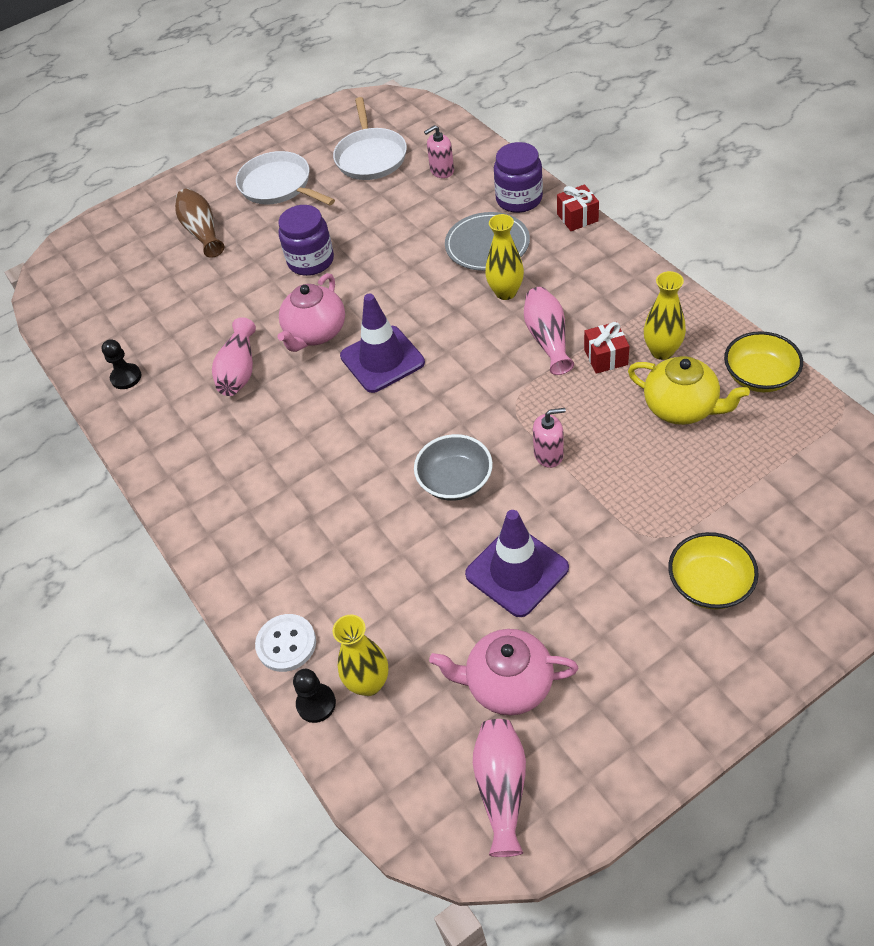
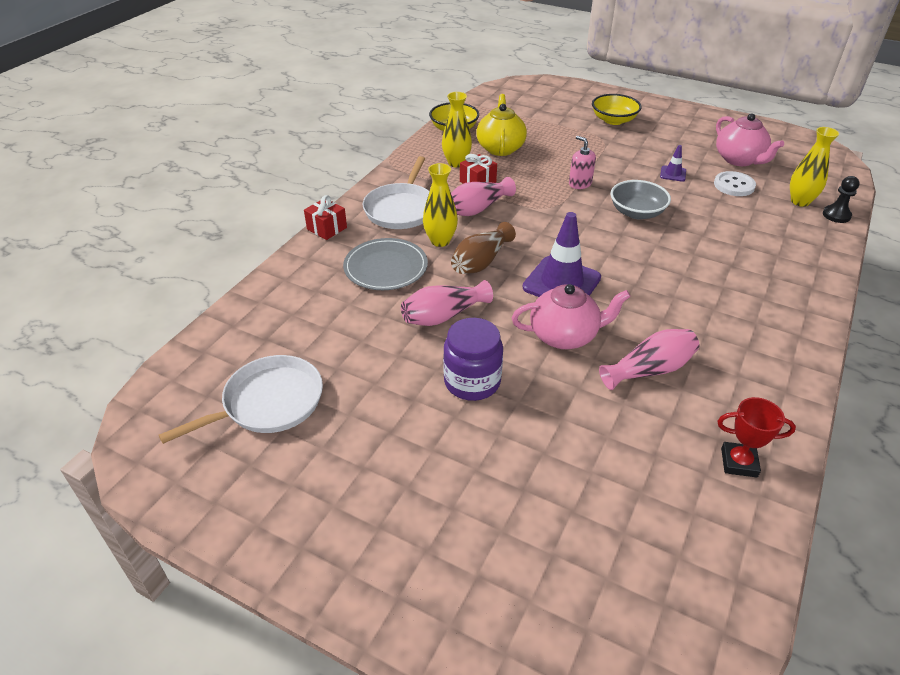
camera: 125 degrees left, 10 degrees down
(126, 377) = (739, 462): black pawn -> red trophy
(202, 231) = (479, 520): brown vase -> brown vase (481, 262)
(278, 185) = (354, 476): white pan -> white pan (401, 209)
(286, 644) = (823, 240): white button -> white button (734, 185)
(442, 170) = (281, 332): pink soap dispenser -> none
(501, 788) = (789, 148): pink vase -> pink vase (443, 316)
(517, 571) = (673, 174): purple traffic cone -> purple traffic cone, size x0.47
(519, 199) = (312, 266): purple jar -> none

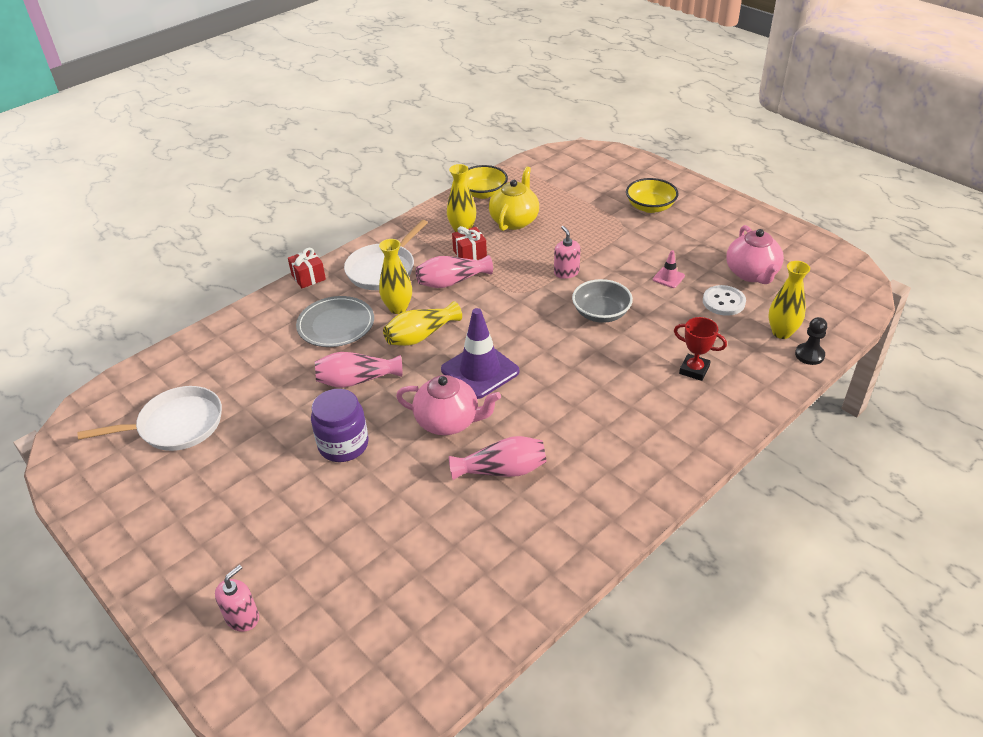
camera: 20 degrees right, 0 degrees up
(481, 262) = (421, 336): brown vase -> yellow vase
(481, 596) = (242, 617): none -> pink soap dispenser
(673, 174) = (668, 278): purple traffic cone -> pink traffic cone
(739, 462) = (521, 571): red trophy -> red trophy (694, 370)

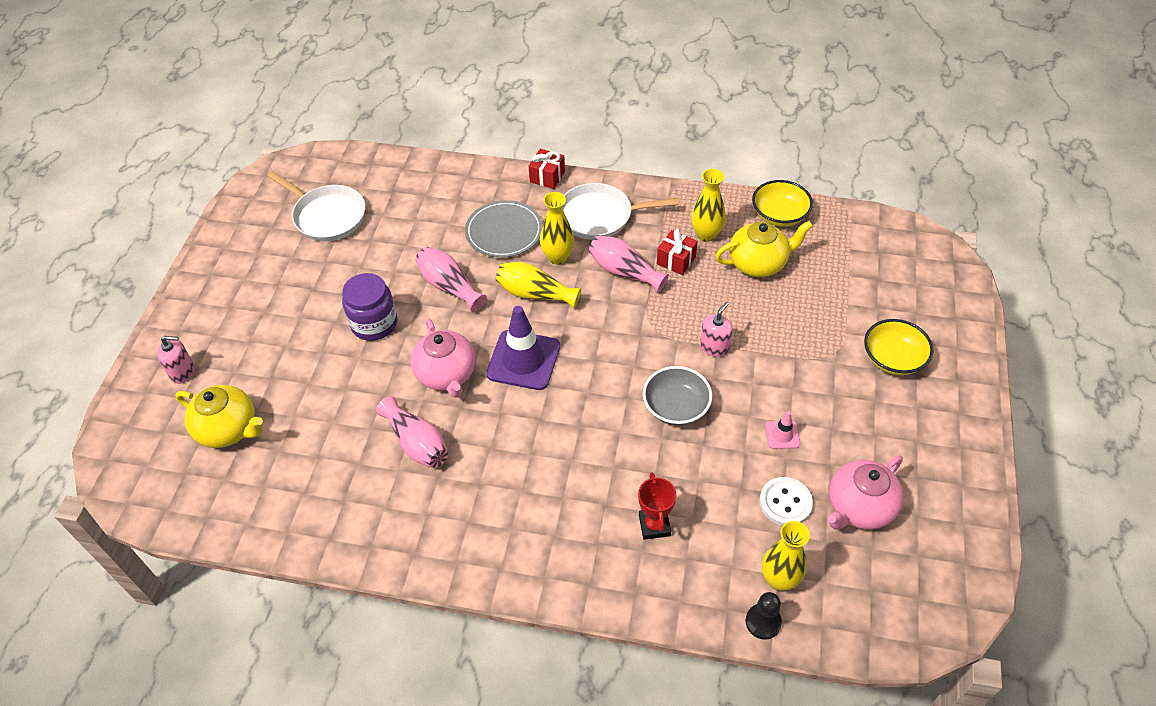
camera: 55 degrees right, 10 degrees up
(356, 604) = (229, 429): none -> yellow teapot

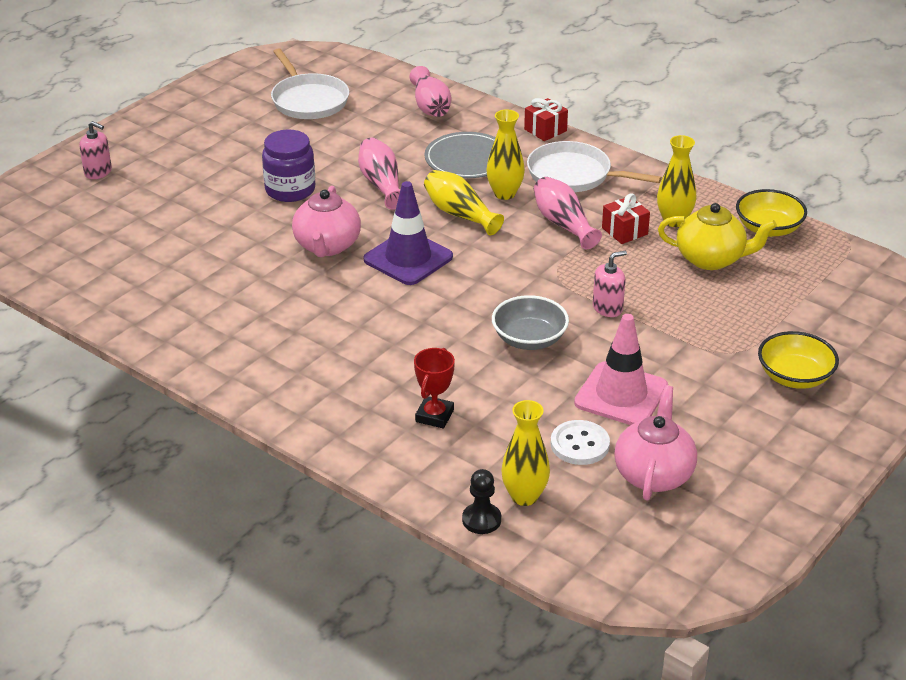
camera: 25 degrees right, 15 degrees down
(229, 429) = (107, 223): yellow teapot -> none
(417, 443) = (261, 285): pink vase -> pink vase (430, 106)
(782, 435) = (621, 395): pink traffic cone -> pink traffic cone, size x2.14
(859, 507) = (653, 474): pink teapot -> pink teapot turned 120 degrees clockwise

